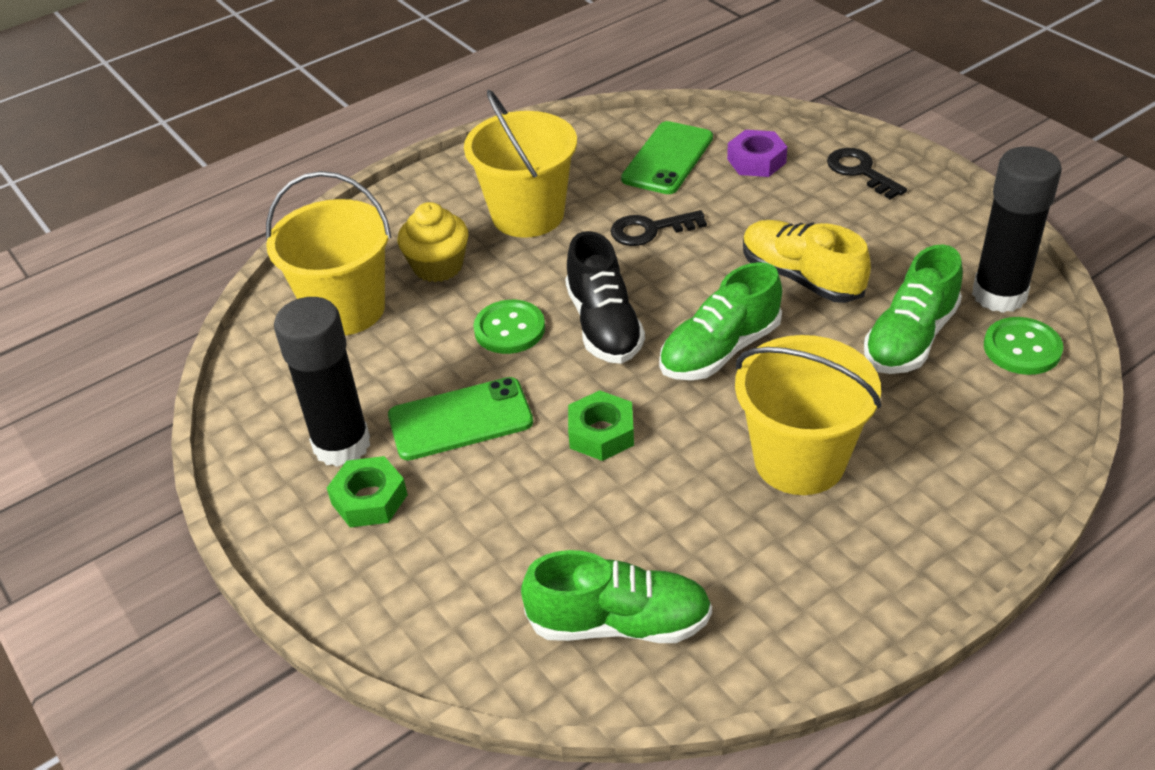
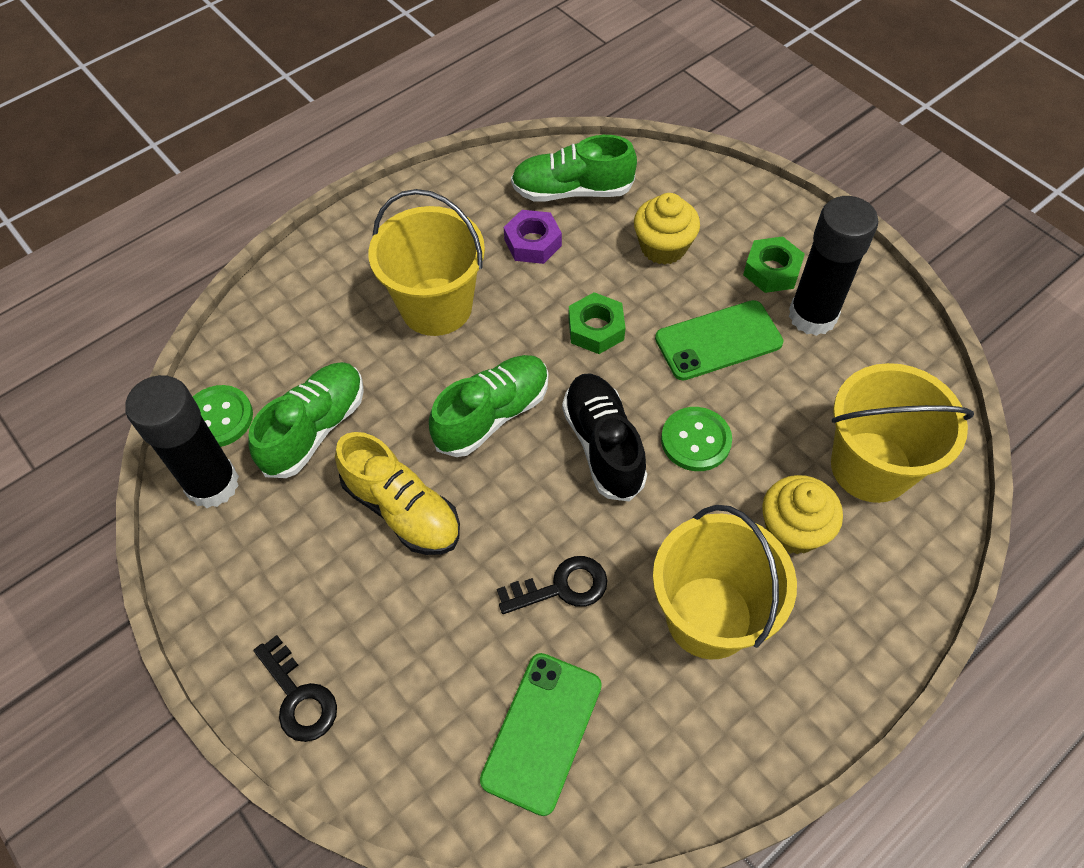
camera: 175 degrees right, 15 degrees up
(501, 533) = (663, 247): none -> yellow cupcake
(756, 161) = (426, 723): purple nut -> purple nut (532, 243)

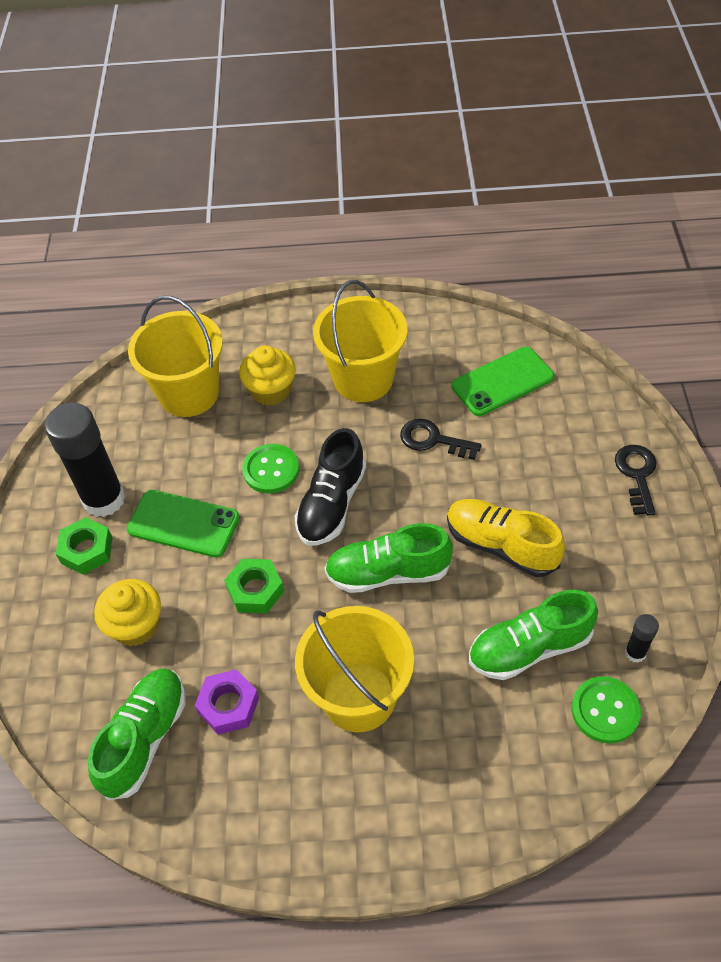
camera: 140 degrees left, 5 degrees down
(212, 484) = (635, 653): black glue stick -> black glue stick, size x0.44
(402, 510) = (501, 545): yellow shoe -> yellow shoe turned 45 degrees counterclockwise
(572, 191) = (145, 738): green shoe -> green shoe turned 105 degrees counterclockwise

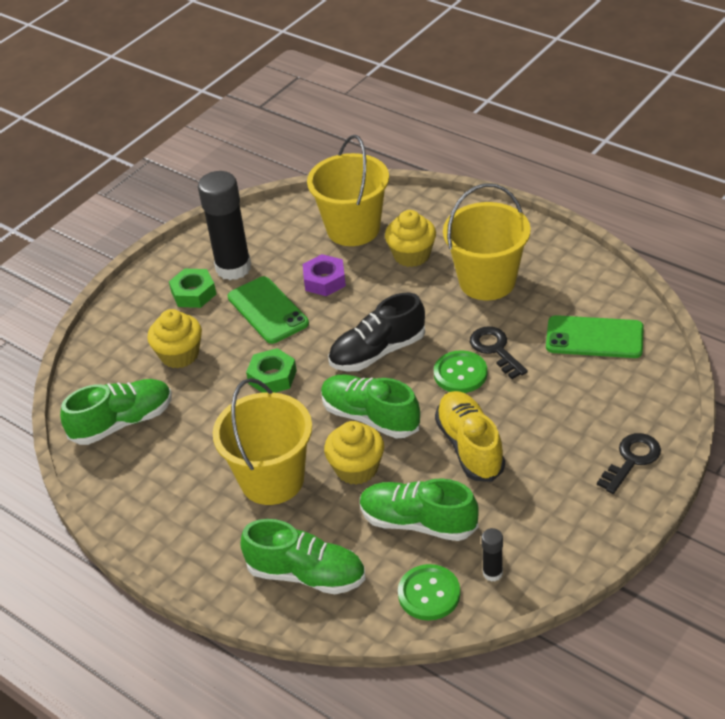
camera: 40 degrees right, 10 degrees down
(228, 705) = (188, 434): purple nut -> purple nut (324, 280)
(271, 470) = (358, 307): green button -> green button (460, 373)
(425, 632) = (356, 468): none -> yellow cupcake
(484, 771) = (306, 574): none -> green shoe

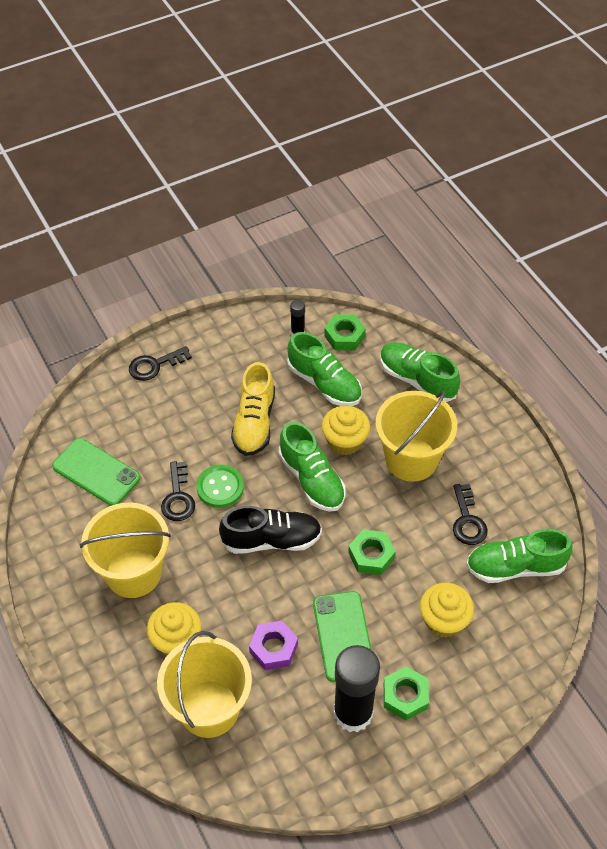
camera: 160 degrees left, 10 degrees up
(186, 444) = (467, 520): none -> black key
(429, 594) = (344, 336): green button -> green nut

